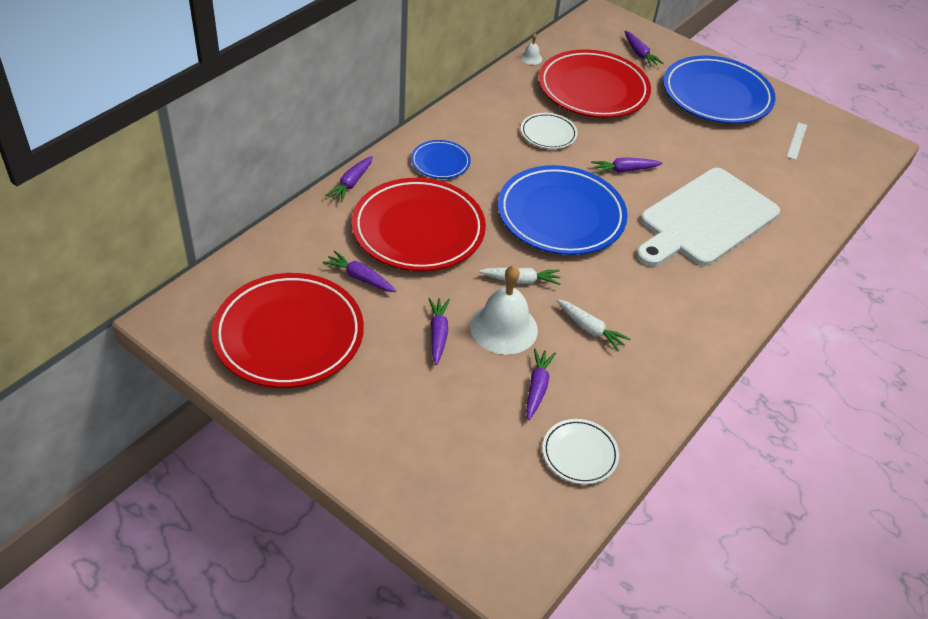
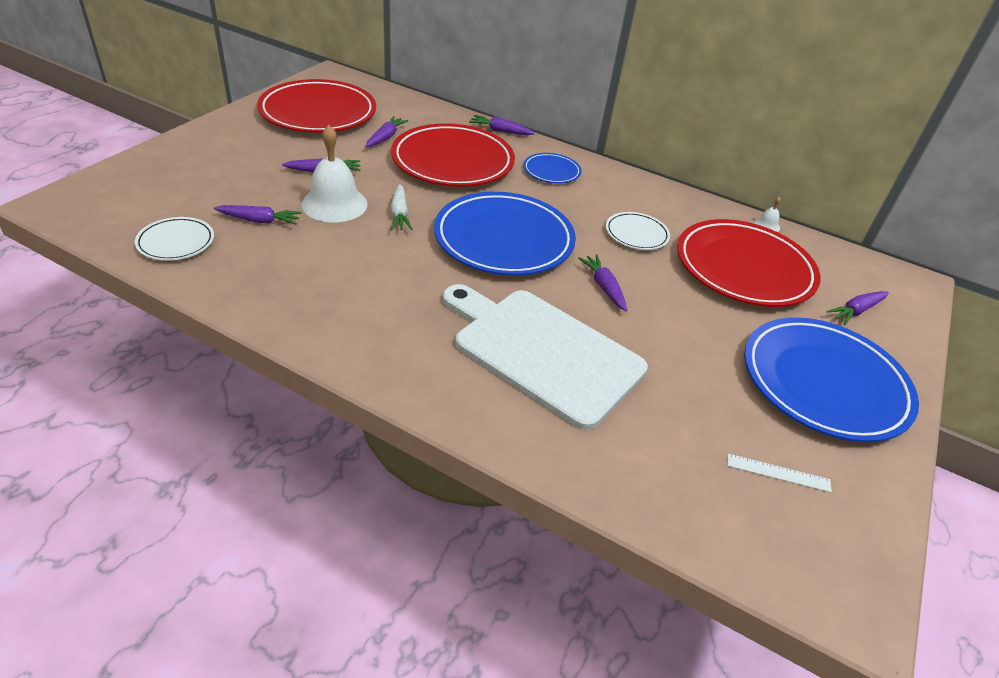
camera: 80 degrees right, 5 degrees down
(590, 329) = (337, 254): white carrot -> none

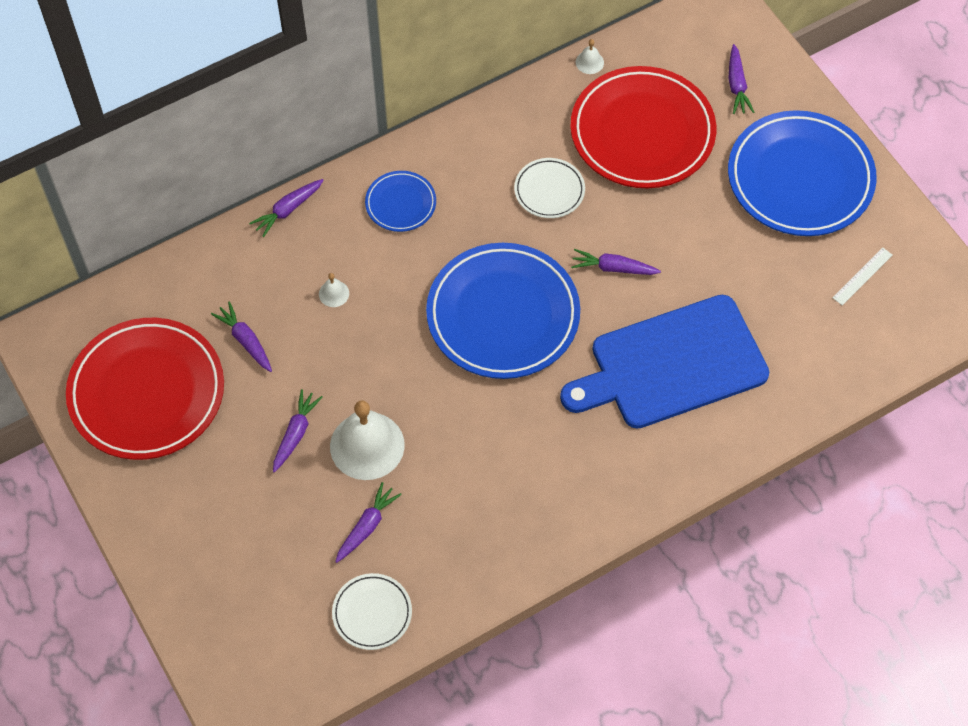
camera: 55 degrees left, 20 degrees up
(399, 214) = (414, 391): white carrot -> none
(453, 161) = (334, 293): red plate -> white bell
(542, 351) = (671, 364): white cutting board -> blue cutting board

